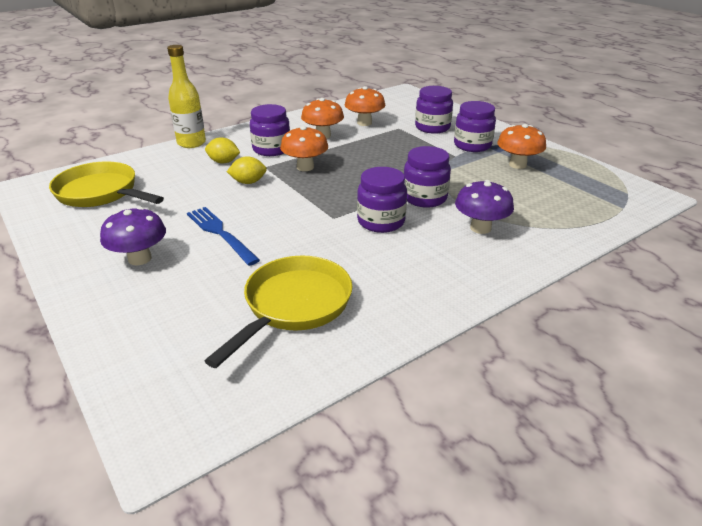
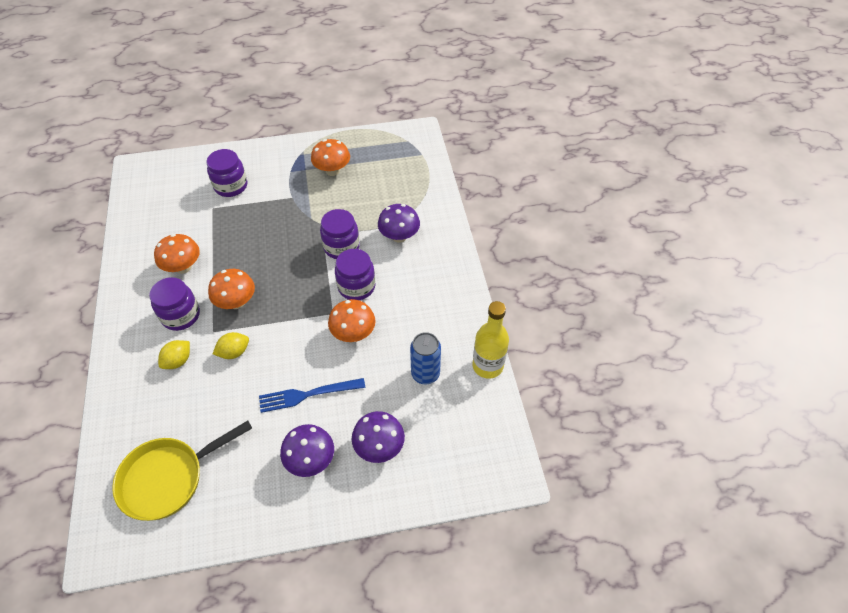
camera: 65 degrees left, 20 degrees up
(171, 300) = (379, 447): none -> purple mushroom
(191, 143) = (111, 378): yellow bottle -> yellow bottle (487, 366)
(248, 182) = (234, 352): yellow lemon -> yellow lemon turned 45 degrees clockwise
(294, 306) = (425, 374): yellow pan -> blue can
(364, 123) = (181, 227): orange mushroom -> orange mushroom (353, 333)
(472, 145) = (283, 178): purple jar -> none

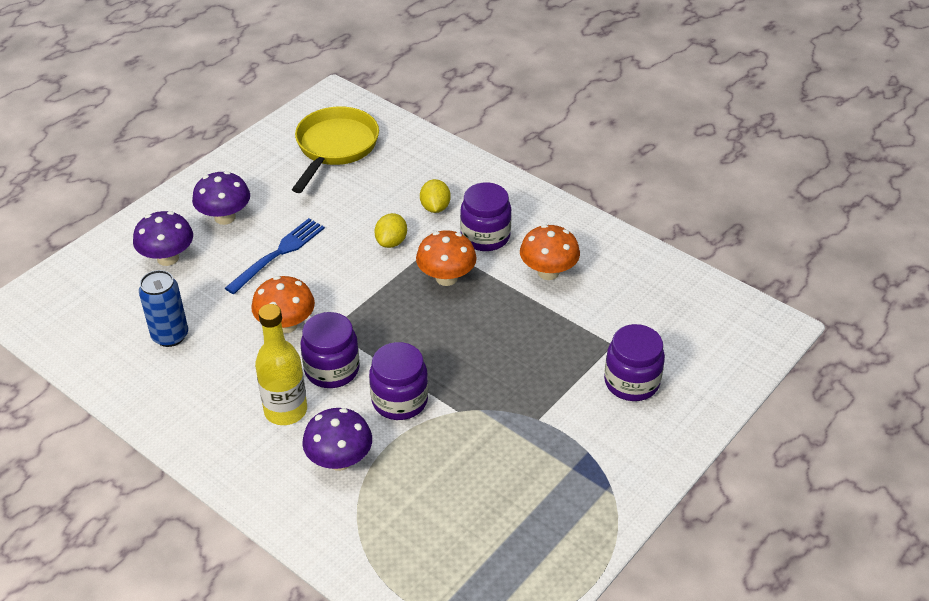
camera: 140 degrees right, 10 degrees down
(332, 171) = (534, 492): orange mushroom -> none
(487, 366) = (102, 382): yellow bottle -> yellow bottle (285, 410)

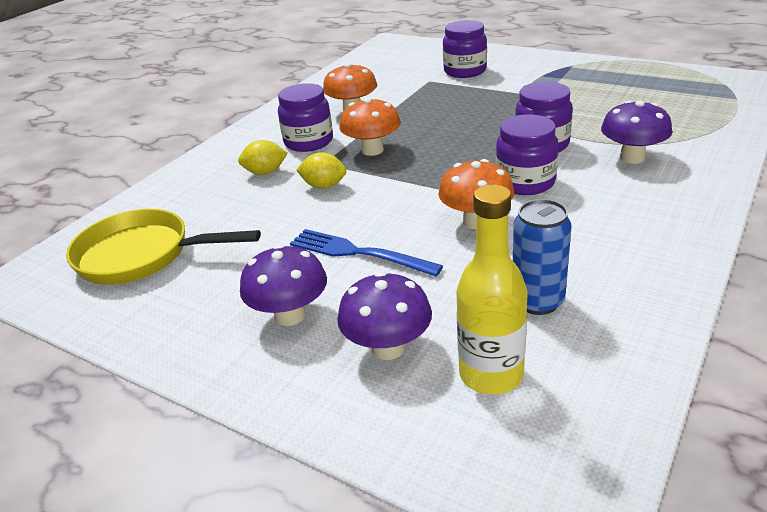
camera: 95 degrees left, 10 degrees down
(285, 410) = (596, 195): yellow bottle -> yellow bottle (491, 374)

